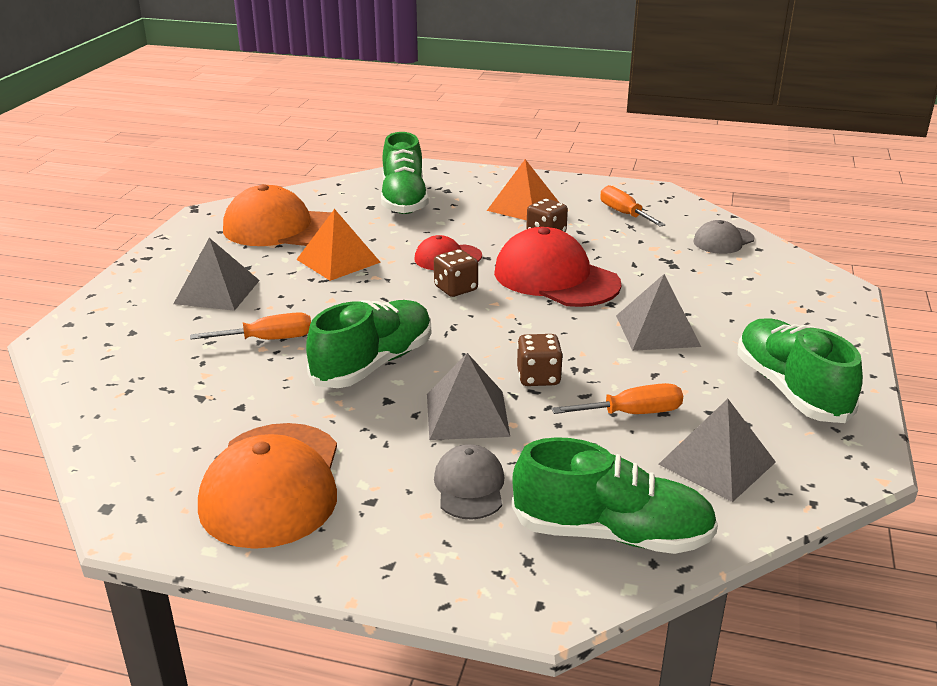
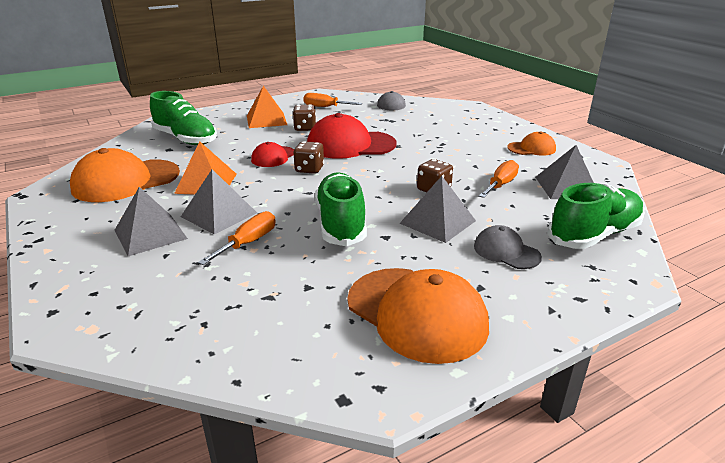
camera: 45 degrees left, 0 degrees up
(657, 330) = (440, 148): grey pyramid -> grey pyramid (219, 214)
(790, 390) = (531, 148): green shoe -> orange cap

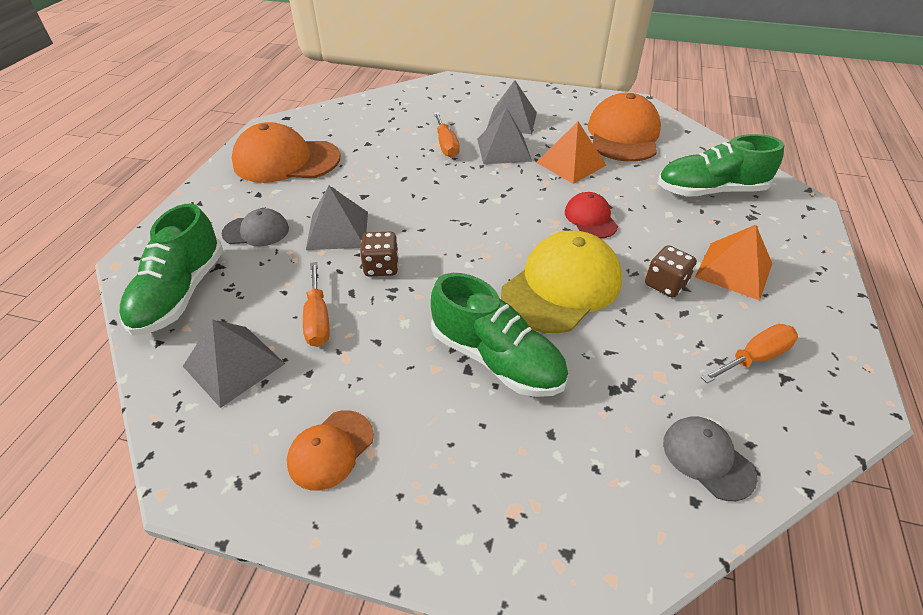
camera: 135 degrees right, 15 degrees up
(309, 169) = (530, 224): brown dice -> none
(341, 223) = (411, 188): green shoe -> green shoe (496, 359)
(350, 145) = (562, 286): red cap -> yellow cap

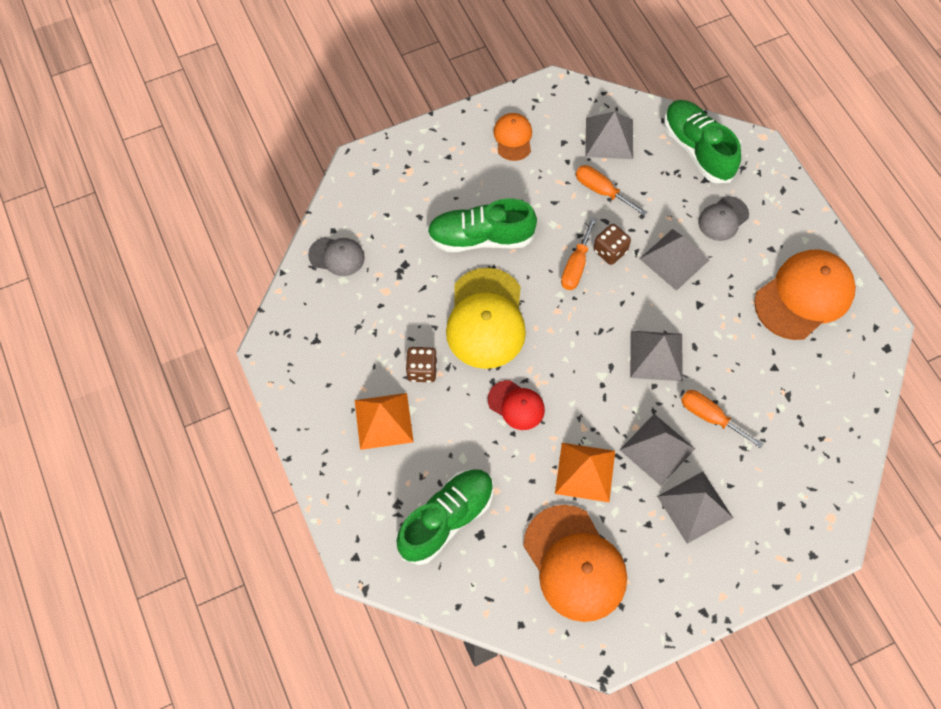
camera: 140 degrees right, 20 degrees up
(439, 188) = (656, 355): none -> grey pyramid
(754, 358) = (338, 343): orange screwdriver -> orange screwdriver (576, 266)

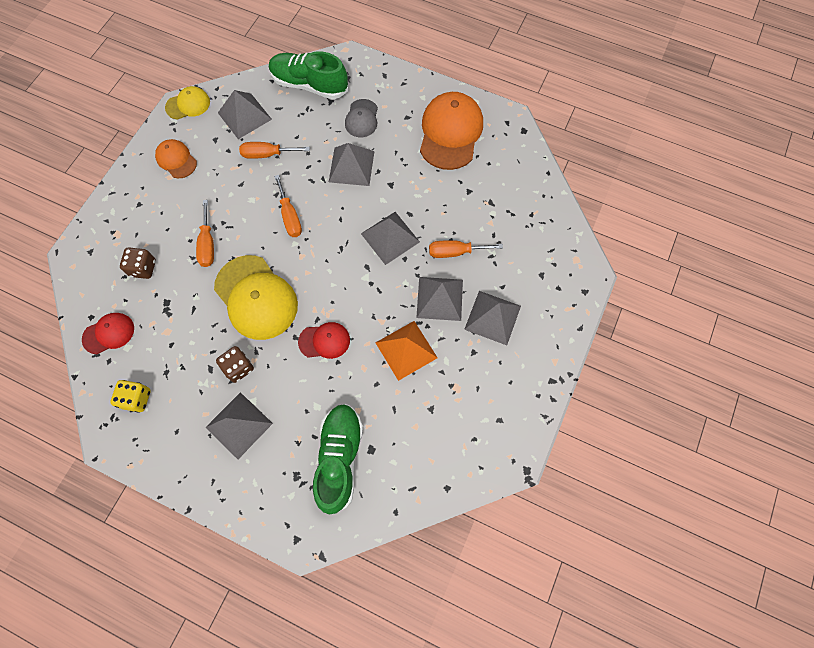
camera: 40 degrees left, 5 degrees up
(317, 331) = (137, 398): none -> yellow dice
(337, 256) = (109, 333): grey cap -> red cap
(383, 421) = (239, 425): orange pyramid -> grey pyramid
(481, 238) = (208, 244): green shoe -> orange screwdriver
(564, 91) = (188, 105): none -> yellow cap
(574, 563) = (448, 417): orange cap -> none
(610, 251) = (305, 190): brown dice -> brown dice (143, 268)

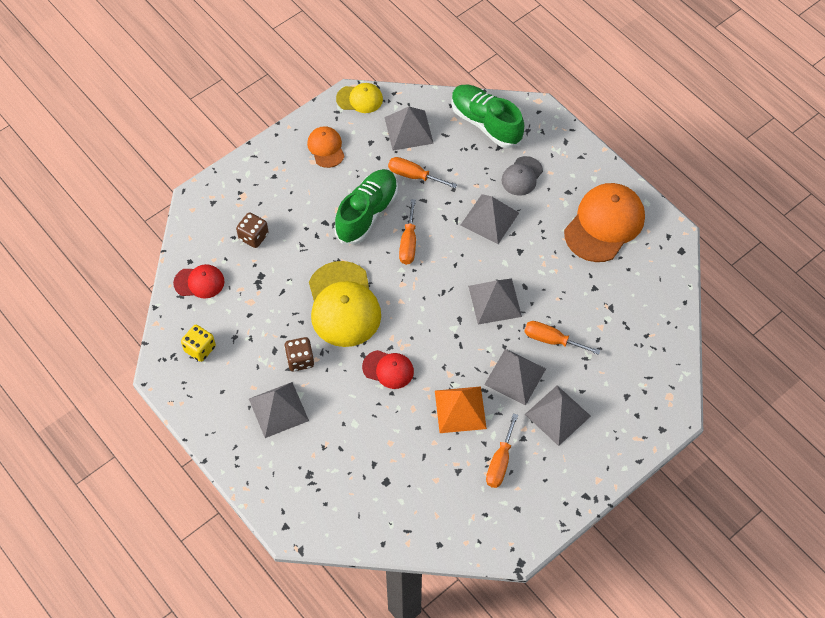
camera: 25 degrees right, 10 degrees down
(208, 244) = (321, 238): orange screwdriver -> orange screwdriver (500, 462)
(339, 458) = (354, 476): green shoe -> green shoe (367, 213)

